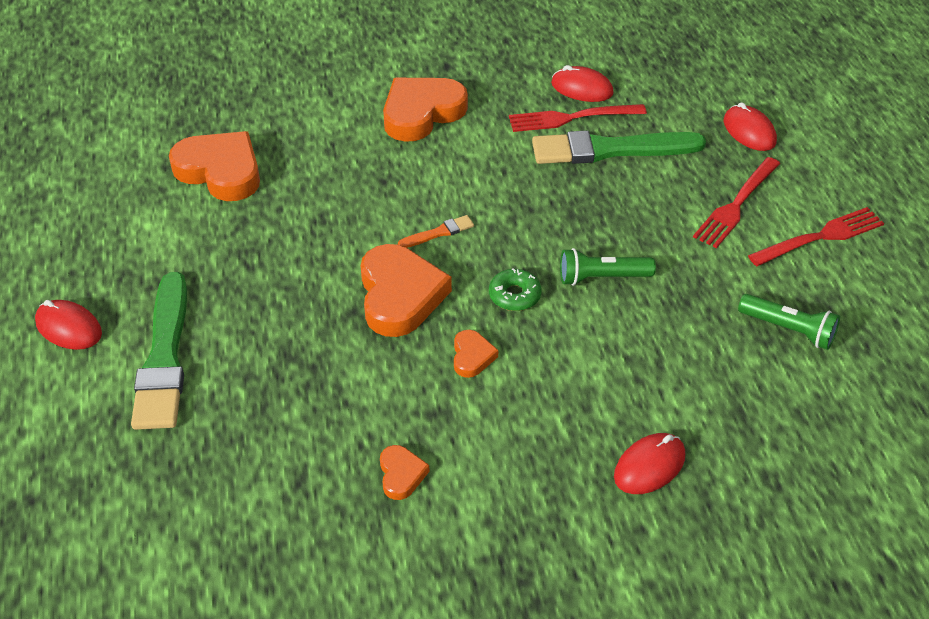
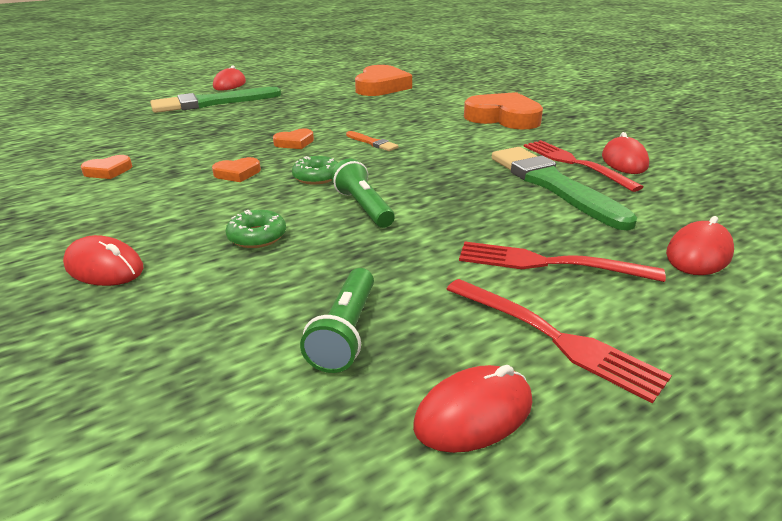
camera: 70 degrees right, 15 degrees down
(400, 295) = (294, 143): orange heart -> orange heart, size x0.48
(631, 358) = (257, 236): none -> green donut
(876, 294) = (473, 413): none -> red mouse

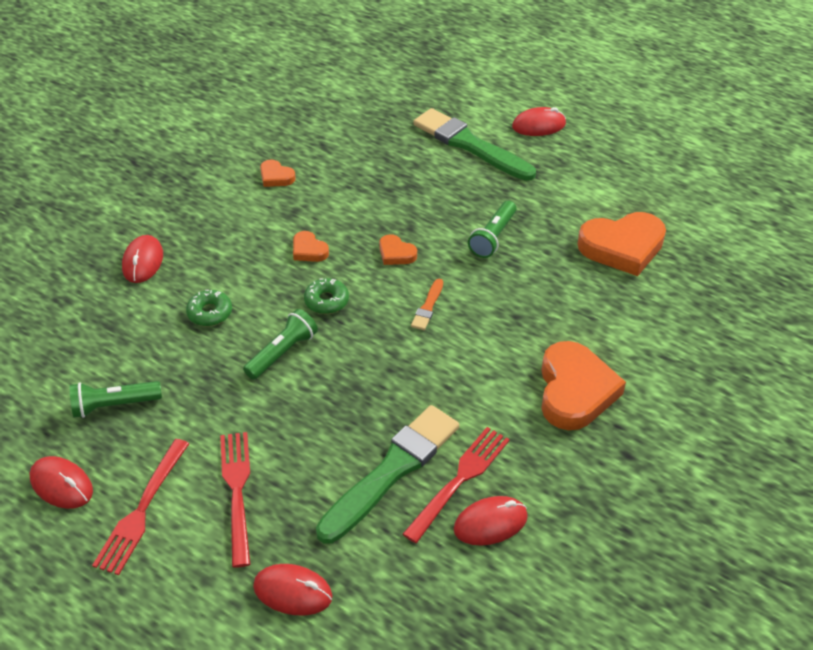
camera: 65 degrees right, 15 degrees up
(323, 113) = (493, 237): none -> green flashlight

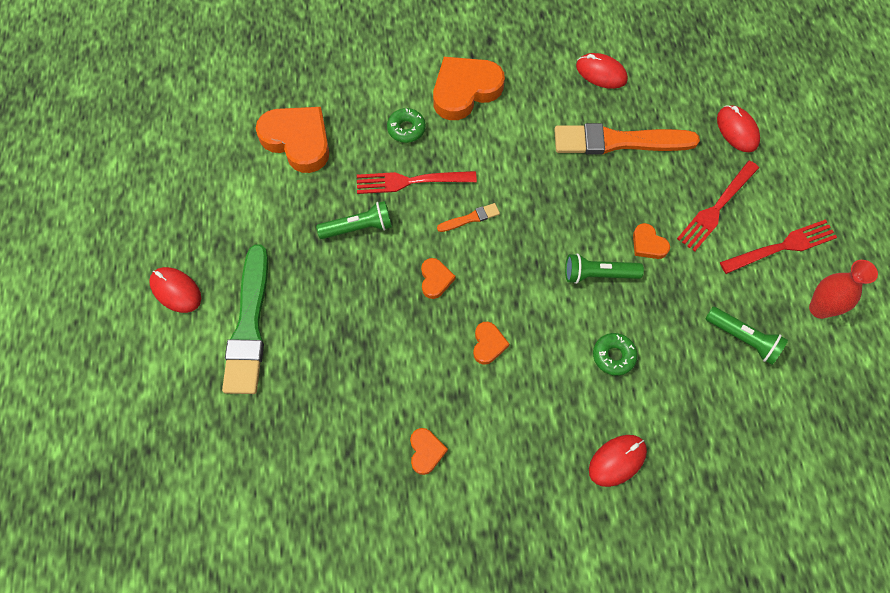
camera: 130 degrees left, 20 degrees up
(62, 485) = (819, 308): red mouse -> red vase
(267, 408) = (648, 244): none -> orange heart
(326, 301) = (526, 287): green donut -> green donut (406, 129)
(392, 471) = (618, 141): green brush -> orange brush
(459, 480) = (589, 105): red fork -> red fork (411, 181)

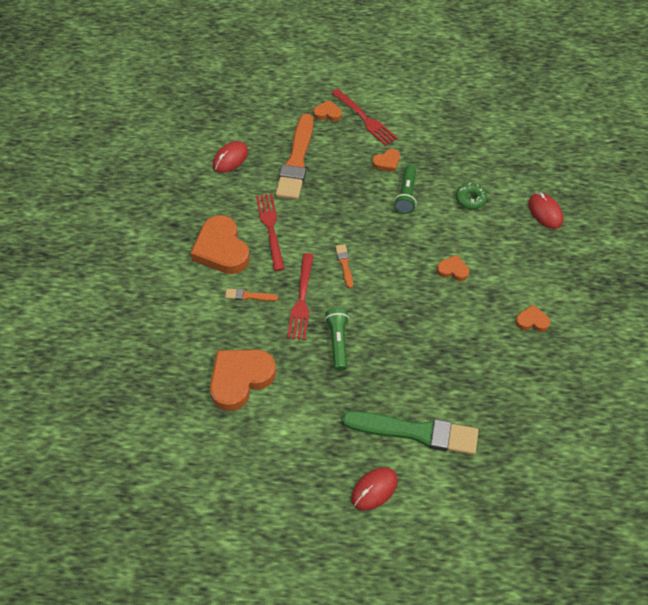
camera: 80 degrees left, 10 degrees down
(406, 129) = (249, 296): green donut -> orange brush
(435, 279) = (394, 295): orange heart -> orange heart (327, 113)
(737, 130) = (304, 93): red mouse -> none
(743, 339) = (466, 129): green flashlight -> none
(781, 247) = (401, 93): red fork -> red fork (270, 228)
(819, 308) = (449, 86): red vase -> none

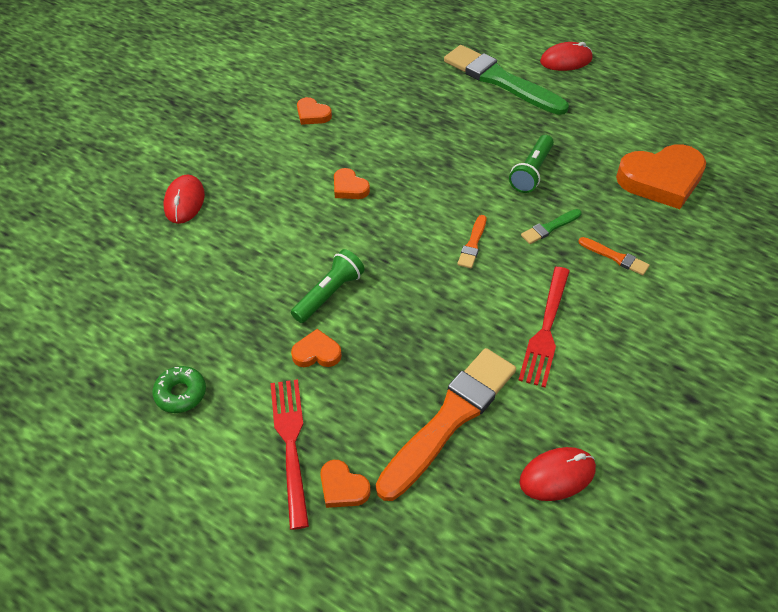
camera: 150 degrees left, 5 degrees down
(221, 249) = (630, 330): orange heart -> none
(301, 300) = (550, 227): red fork -> green brush
(470, 199) = (254, 253): green donut -> green donut (181, 393)

